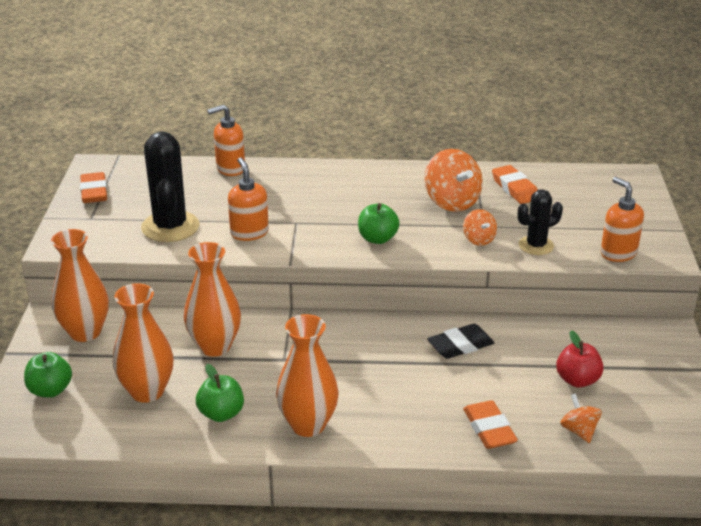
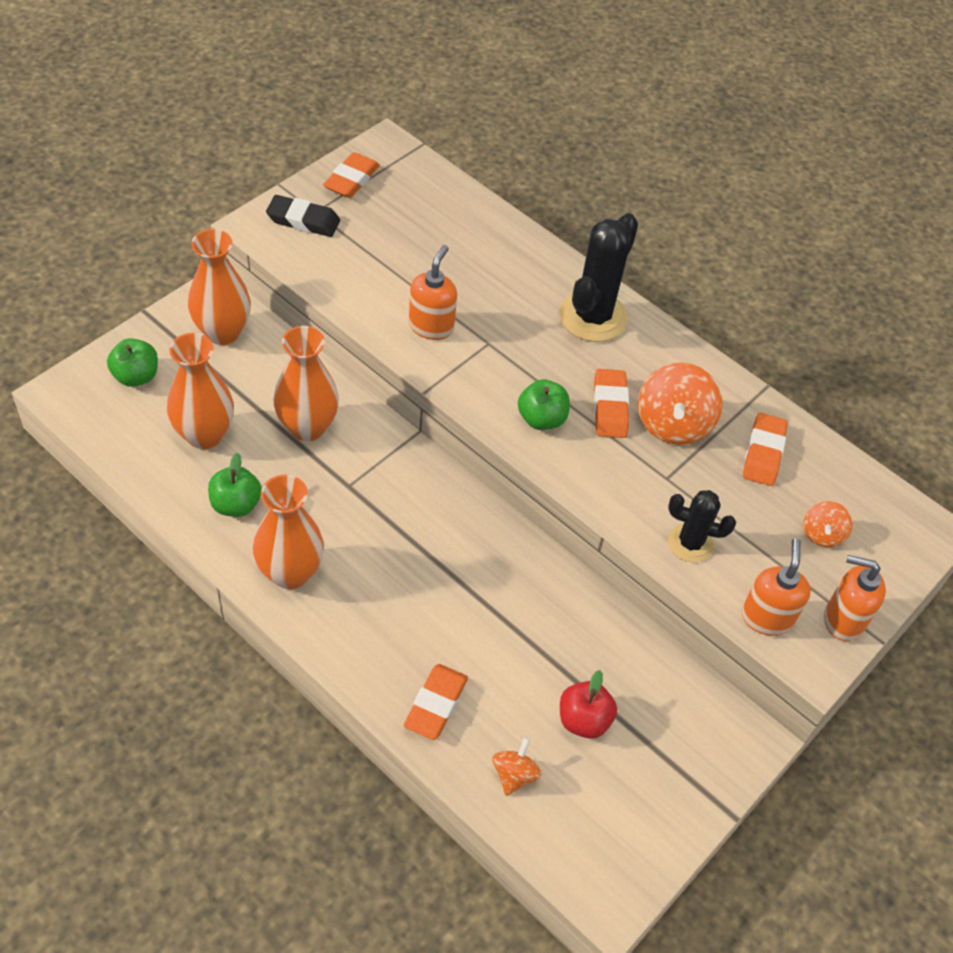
camera: 35 degrees right, 20 degrees up
(170, 227) = (370, 270): black cactus -> black cactus (592, 317)
(230, 169) = (504, 230): orange soap dispenser -> orange soap dispenser (843, 620)
(408, 213) = (610, 407): none -> orange eraser
(460, 346) = (520, 593): black eraser -> black eraser (303, 220)
(478, 239) = (640, 492): orange spinning top -> orange spinning top (822, 534)

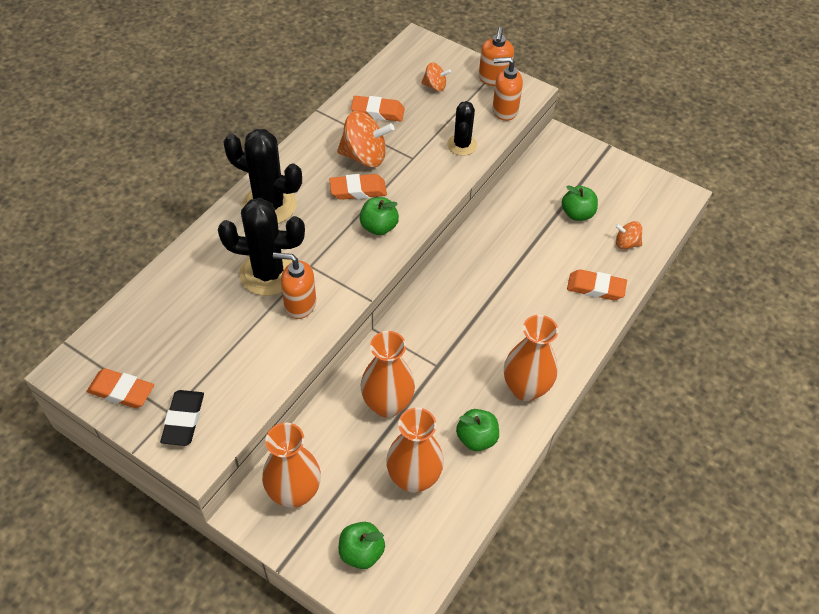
camera: 95 degrees left, 0 degrees up
(483, 304) = (268, 273): none -> black cactus
(583, 720) = (577, 214): red apple -> green apple

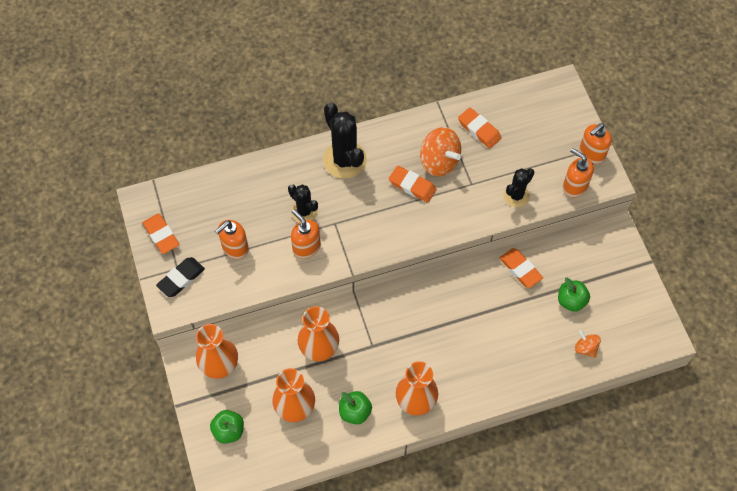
camera: 40 degrees right, 10 degrees up
(221, 352) = (235, 248): none -> orange soap dispenser
(268, 273) = (304, 211): black cactus -> black cactus, size x0.59
(379, 227) = (402, 224): green apple -> none
(435, 86) = (540, 133): orange spinning top -> none
(595, 288) = (530, 366): orange eraser -> orange eraser (520, 269)

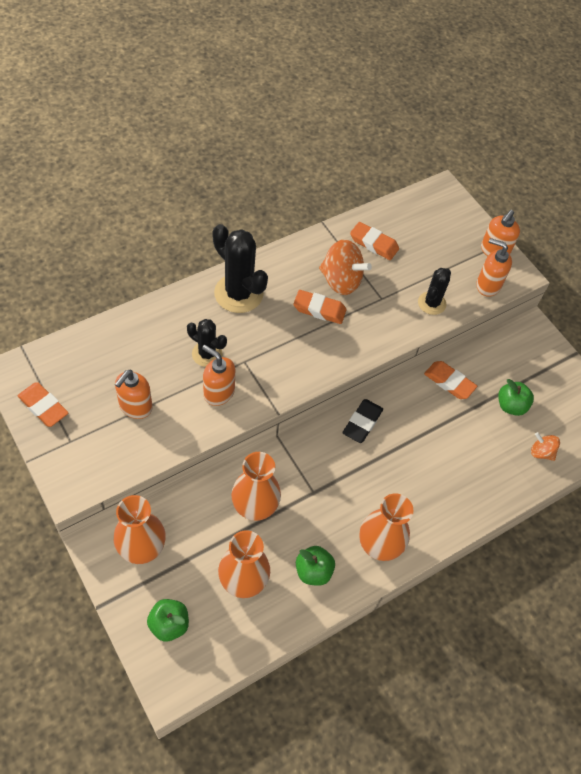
camera: 20 degrees left, 5 degrees down
(181, 278) = (78, 452): black eraser -> black eraser (362, 423)

